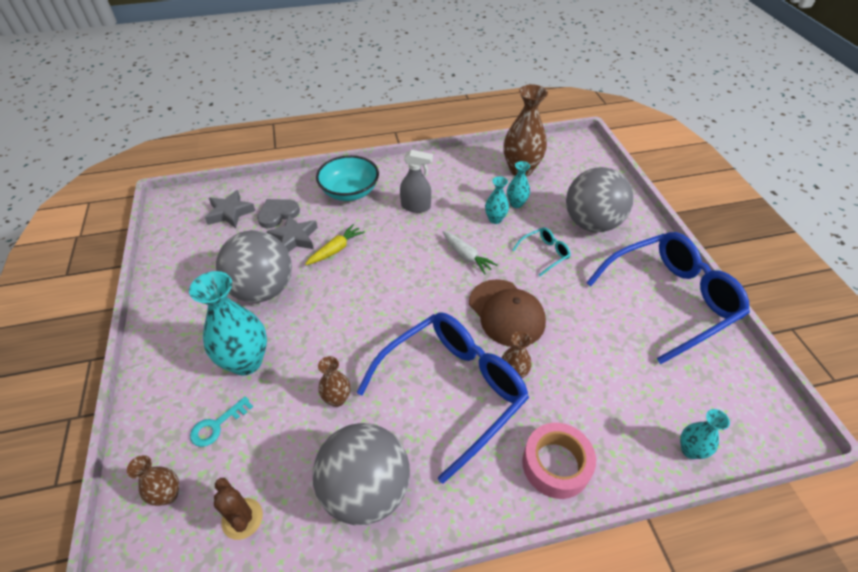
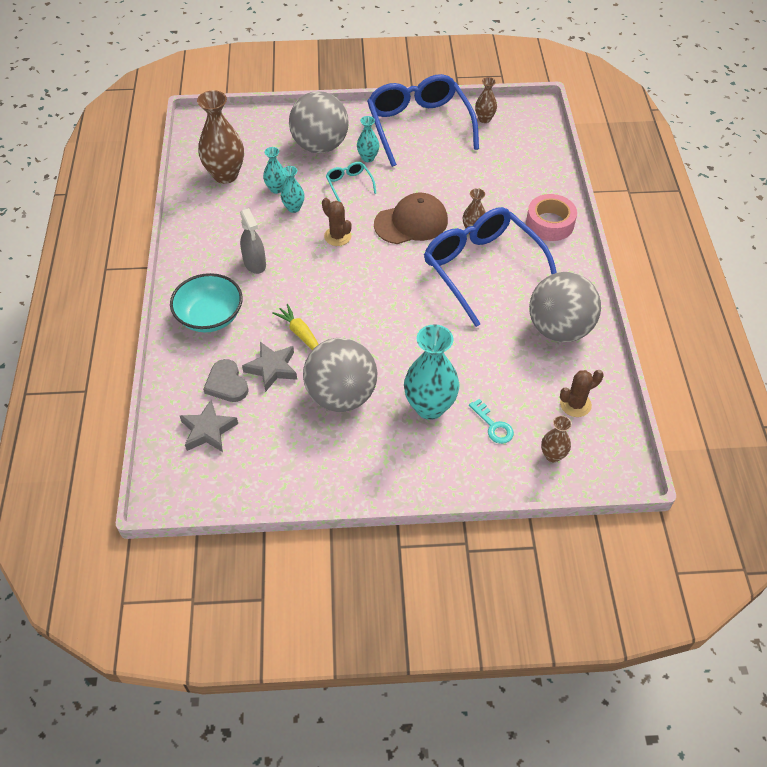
camera: 80 degrees left, 5 degrees up
(337, 399) = (479, 342): brown vase -> brown vase (484, 119)
(416, 206) = (255, 264): grey spray bottle -> grey spray bottle turned 135 degrees clockwise
(466, 256) = (337, 236): white carrot -> brown cactus
(690, 450) = (546, 156): turquoise vase -> turquoise vase (368, 158)

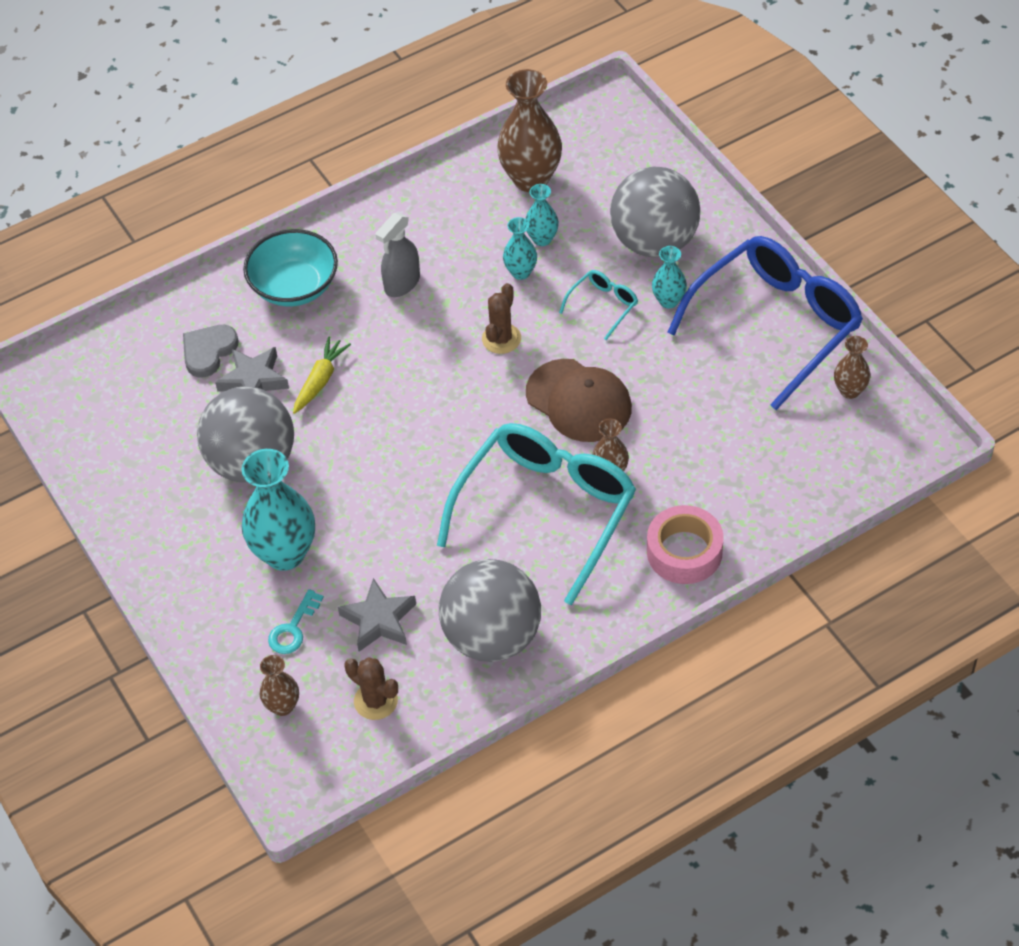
camera: 65 degrees right, 0 degrees up
(208, 430) = (137, 369): grey star -> grey star (379, 620)
(482, 268) = (546, 510): blue glasses -> turquoise glasses

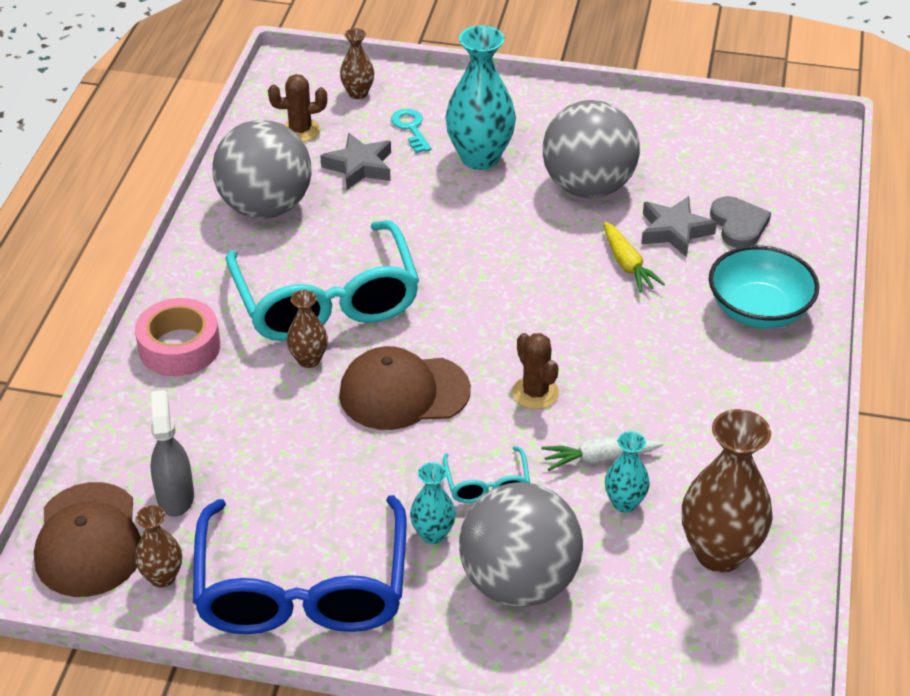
camera: 130 degrees right, 10 degrees down
(402, 283) = (681, 374): grey spray bottle -> grey spray bottle (175, 496)
(521, 272) = (599, 458): turquoise vase -> white carrot
(873, 448) = (88, 540): none -> brown cap

